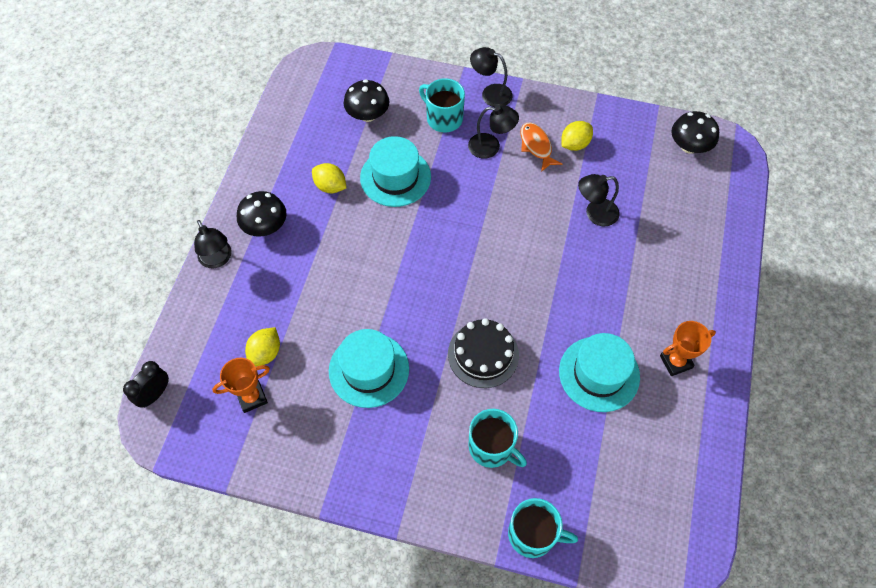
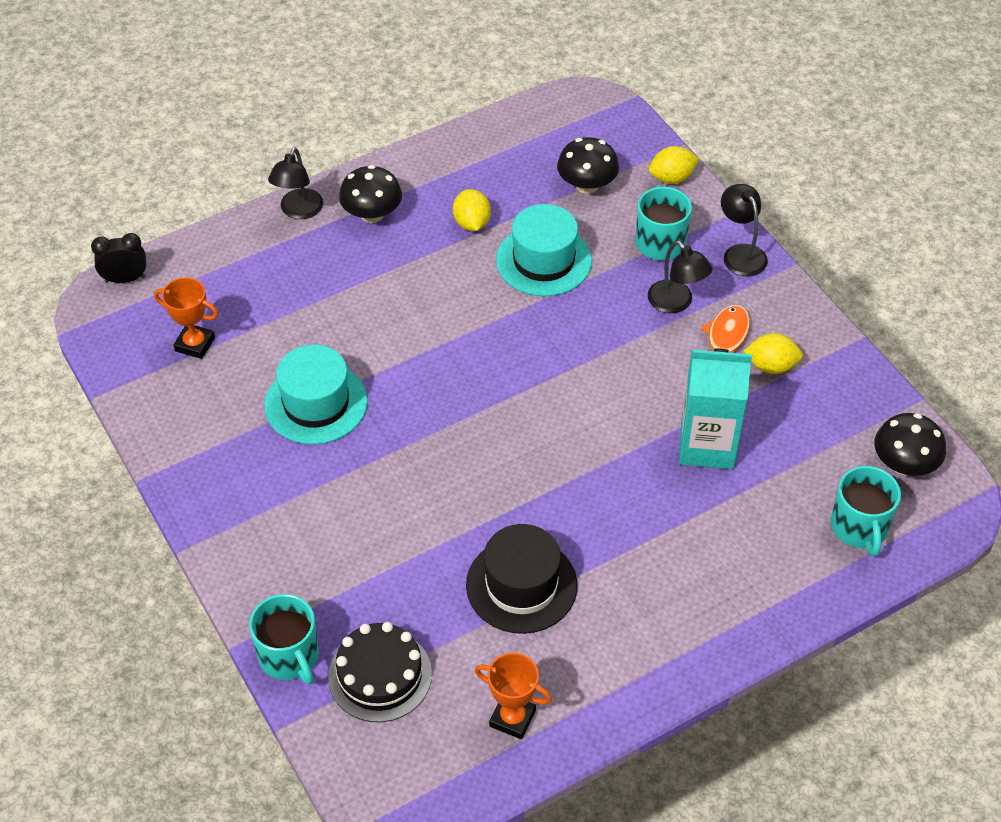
camera: 45 degrees right, 10 degrees down
(265, 353) = (247, 318): yellow lemon -> yellow lemon (672, 178)
(483, 354) = (432, 476): black cake -> black cake (380, 675)
(492, 447) = (343, 557): turquoise mug -> turquoise mug (859, 527)
(595, 213) = (707, 445): black lamp -> turquoise carton
(599, 374) = (521, 585): turquoise hat -> black hat
(675, 362) = (613, 641): orange trophy -> orange trophy (512, 718)

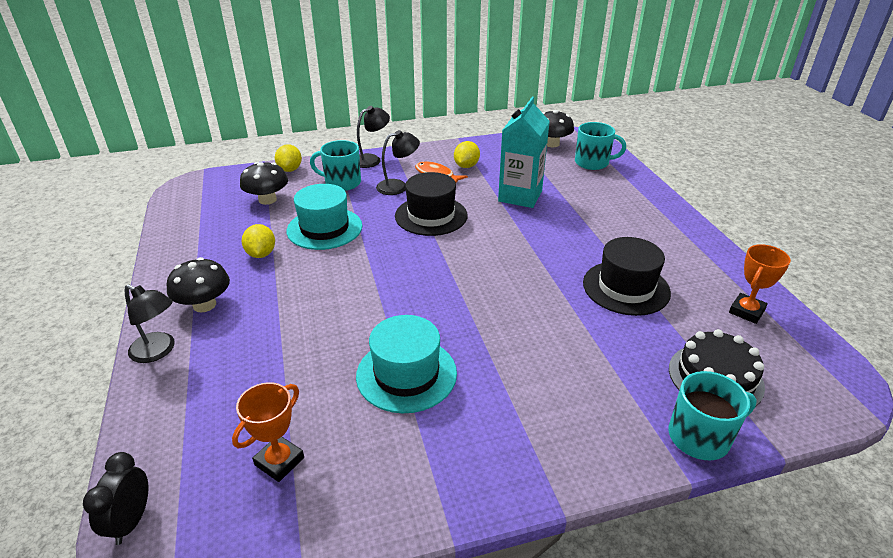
camera: 75 degrees left, 15 degrees down
(472, 223) = (261, 254): yellow lemon -> yellow lemon turned 75 degrees clockwise
(614, 356) = (431, 216): none -> black hat
(740, 253) = (372, 159): black lamp -> black lamp turned 150 degrees clockwise

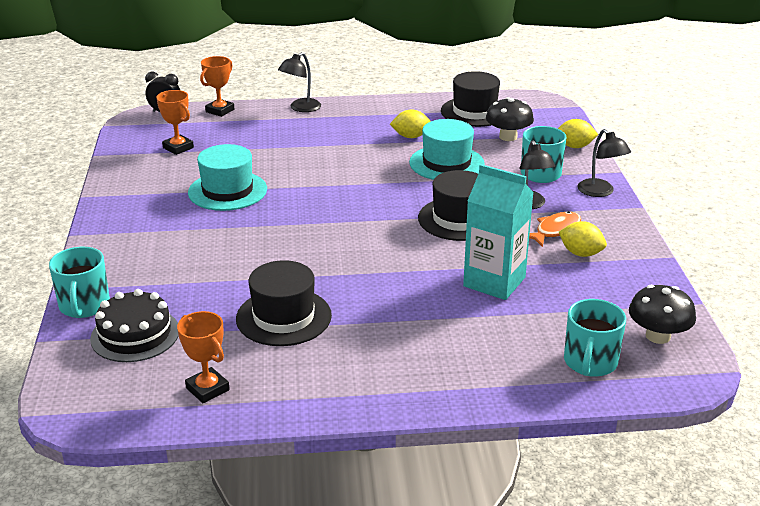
camera: 100 degrees right, 5 degrees down
(143, 442) = (220, 110): none -> orange trophy
(204, 220) = (474, 112): none -> black hat
(204, 305) = (347, 119): black mushroom -> none

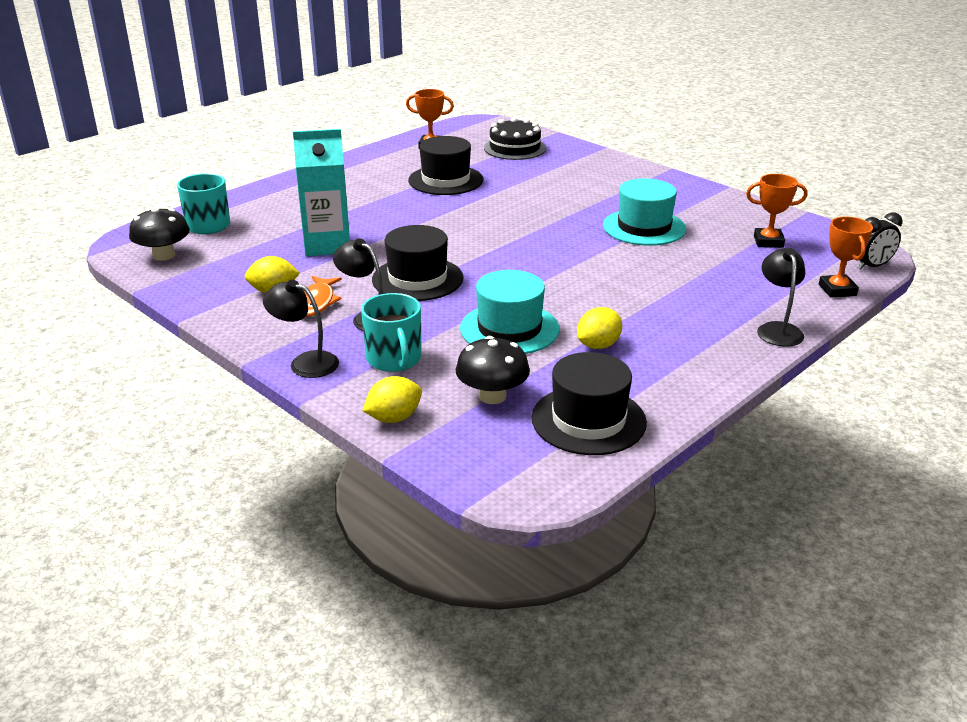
camera: 140 degrees right, 0 degrees up
(84, 306) = (571, 147): turquoise mug -> none

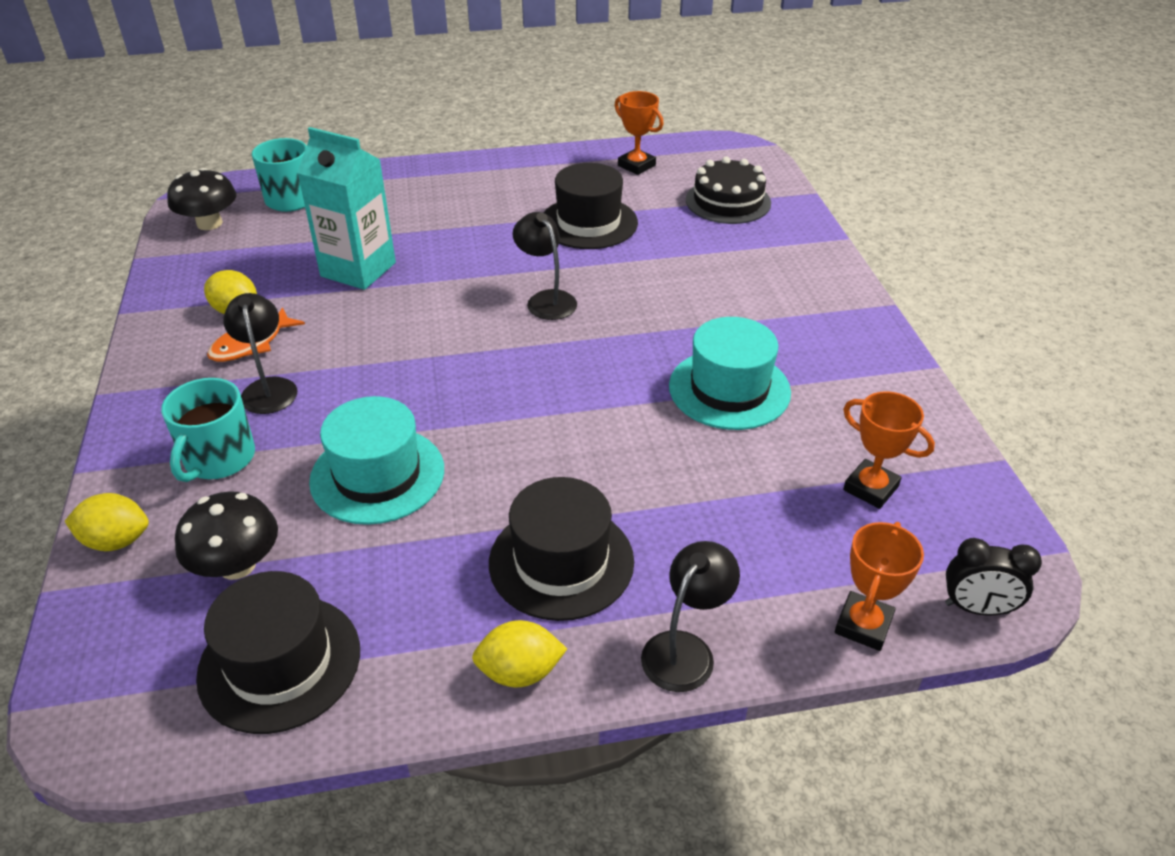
camera: 35 degrees right, 10 degrees up
(305, 362) = (143, 420): black lamp -> black lamp (546, 299)
(417, 279) = (381, 355): black hat -> black hat (561, 562)
(598, 345) = (436, 552): yellow lemon -> yellow lemon (520, 672)

